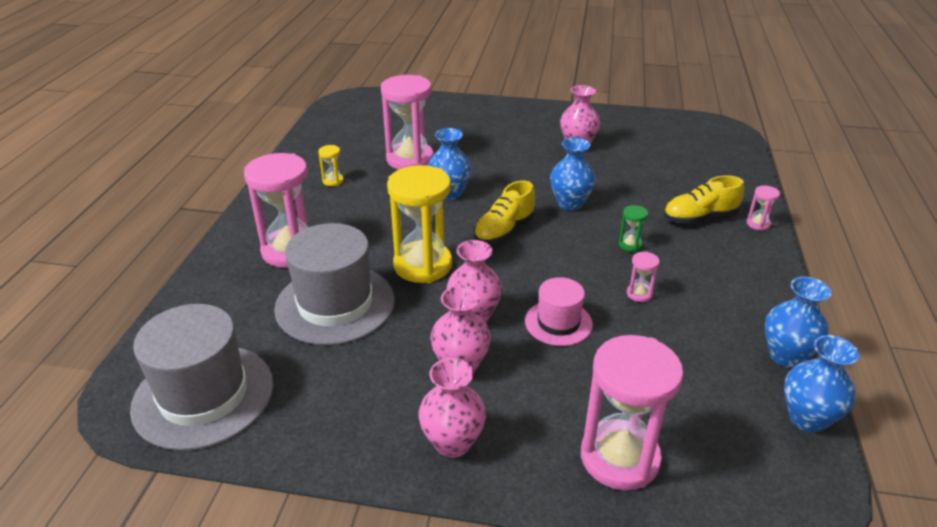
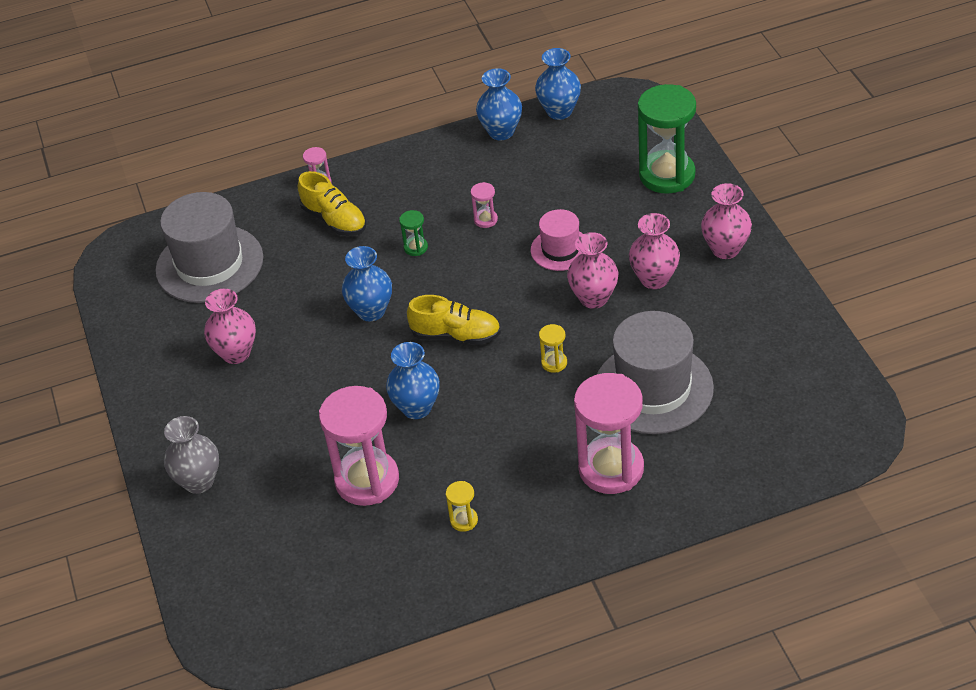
camera: 115 degrees left, 10 degrees up
(203, 395) = (812, 398): grey hat -> grey hat (209, 264)
(422, 265) = (554, 363): yellow hourglass -> yellow hourglass, size x0.42
(477, 112) = (198, 481): none -> grey vase
(619, 458) = (667, 175): pink hourglass -> green hourglass

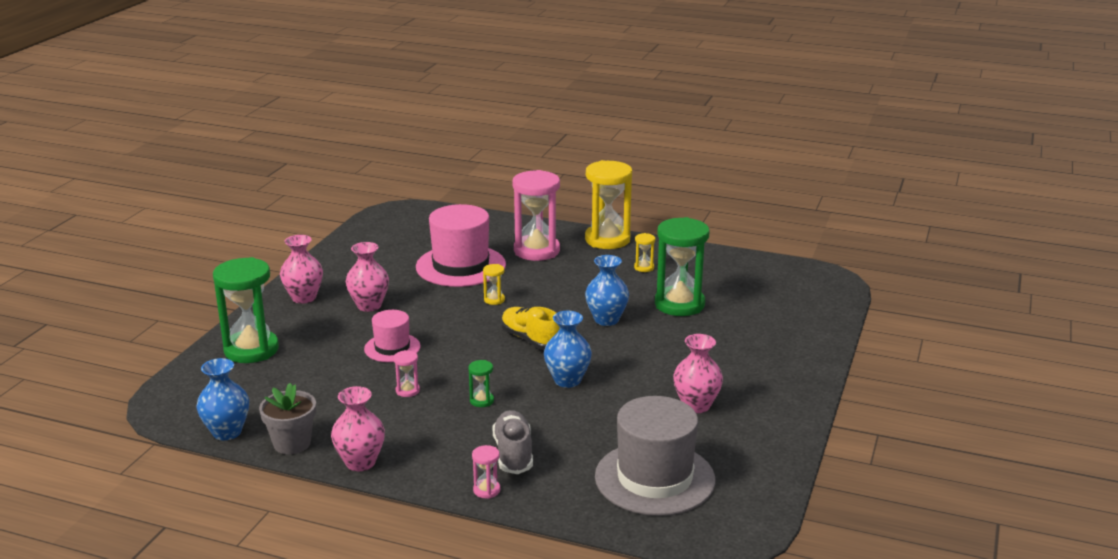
camera: 145 degrees left, 20 degrees down
(198, 481) = (792, 351): grey vase -> none
(335, 220) = (513, 454): yellow shoe -> grey shoe
(367, 480) = (679, 304): pink hourglass -> green hourglass
(501, 132) = (292, 443): blue vase -> grey flower pot
(560, 547) = (607, 239): none -> yellow hourglass
(593, 298) = (419, 315): pink vase -> pink vase (360, 462)
(653, 388) = (461, 266): grey hat -> pink hat

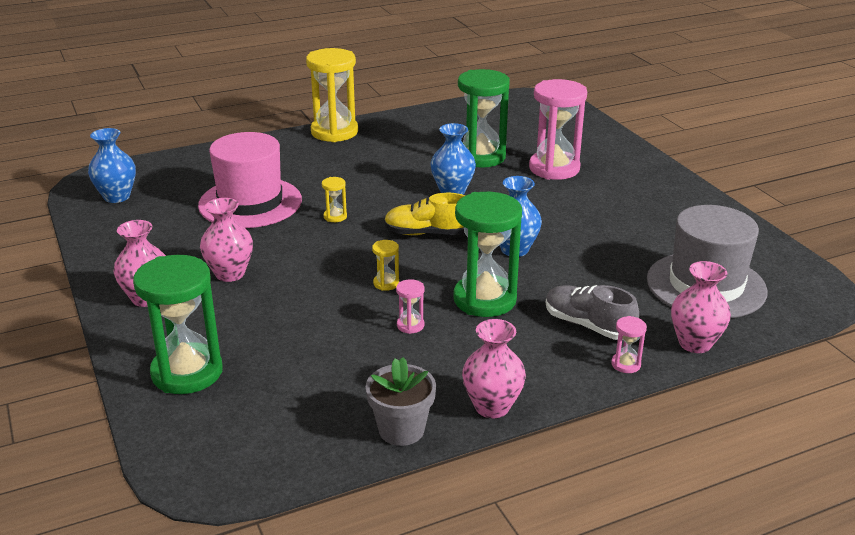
camera: 45 degrees left, 5 degrees up
(227, 432) = (318, 460): blue vase -> blue vase (117, 197)
(392, 348) = (325, 298): pink hat -> none
(481, 401) = (484, 299): green hourglass -> green hourglass, size x2.37
(536, 251) = (293, 163): pink hourglass -> pink hourglass (554, 168)
(644, 267) = (403, 141): yellow hourglass -> yellow hourglass (386, 283)
(696, 405) = (630, 221): pink vase -> pink vase (695, 343)

